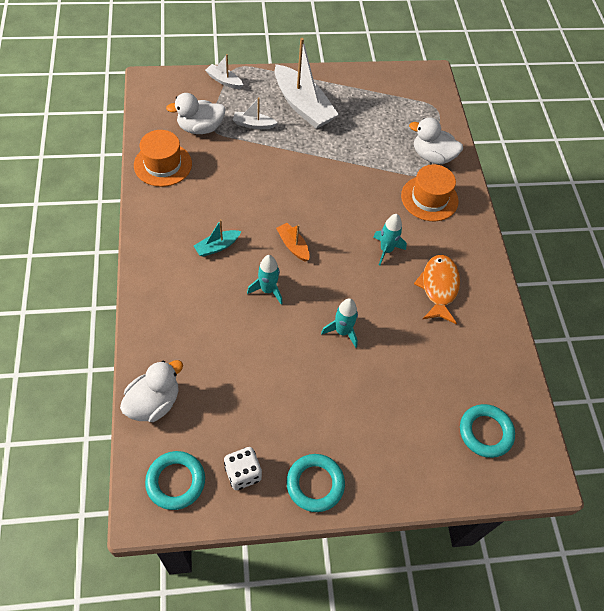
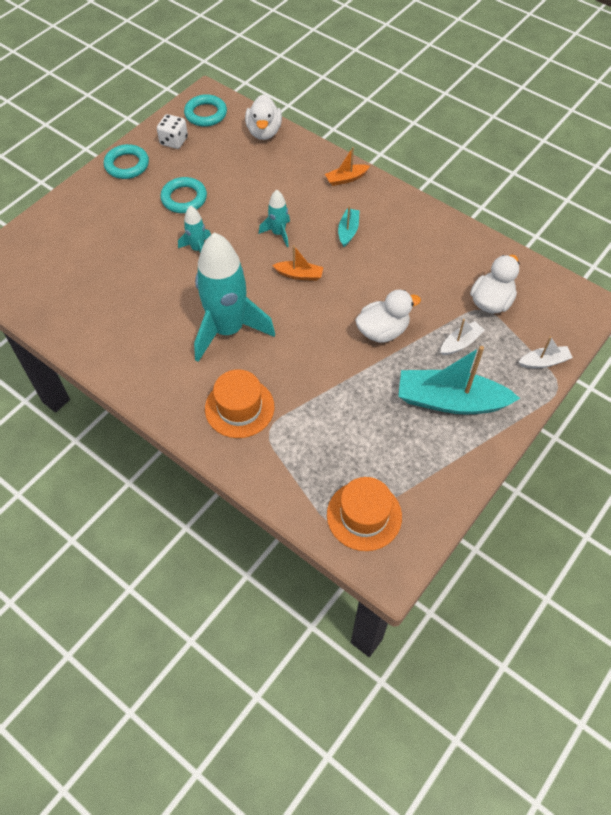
camera: 140 degrees right, 0 degrees up
(157, 289) = (346, 179): none -> orange boat
(163, 164) = (468, 251): orange hat -> orange hat (364, 515)
(303, 106) = (450, 401): white boat -> turquoise boat
(386, 250) = (228, 330): turquoise rocket -> turquoise rocket, size x2.18
(432, 156) = (280, 456): white duck -> white duck (382, 331)
(438, 288) = (158, 335): orange fish -> none
(485, 432) = (39, 265): turquoise ring -> turquoise ring (184, 198)

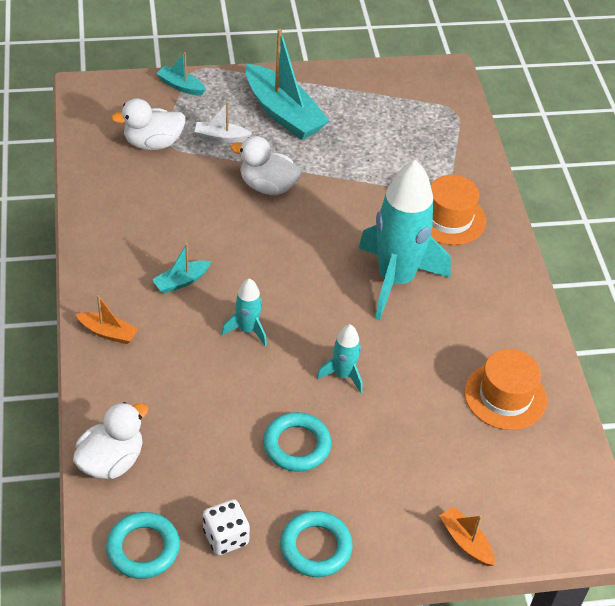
camera: 140 degrees left, 10 degrees down
(299, 275) = (277, 278): orange boat -> orange boat (465, 542)
(364, 515) = (430, 102): orange hat -> orange hat (505, 396)
(544, 362) = (181, 86): white boat -> turquoise boat

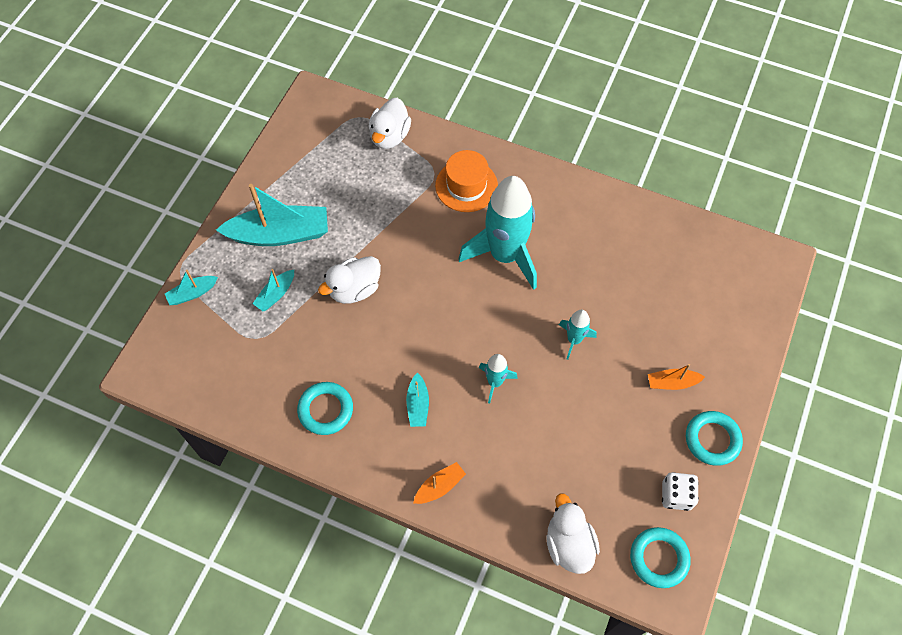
camera: 55 degrees left, 15 degrees up
(153, 143) = (247, 349): white duck -> white duck (389, 136)
(221, 137) = (276, 294): white boat -> turquoise boat
(297, 445) = (620, 405): turquoise ring -> turquoise ring (325, 410)
(465, 542) = (751, 343): orange boat -> orange boat (672, 383)
(505, 396) = (647, 248): orange hat -> none

